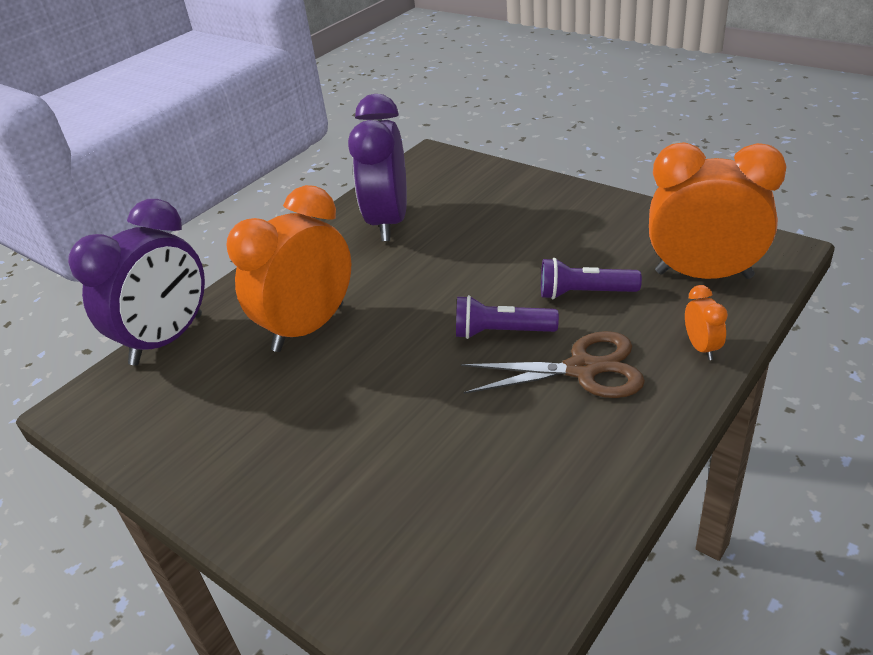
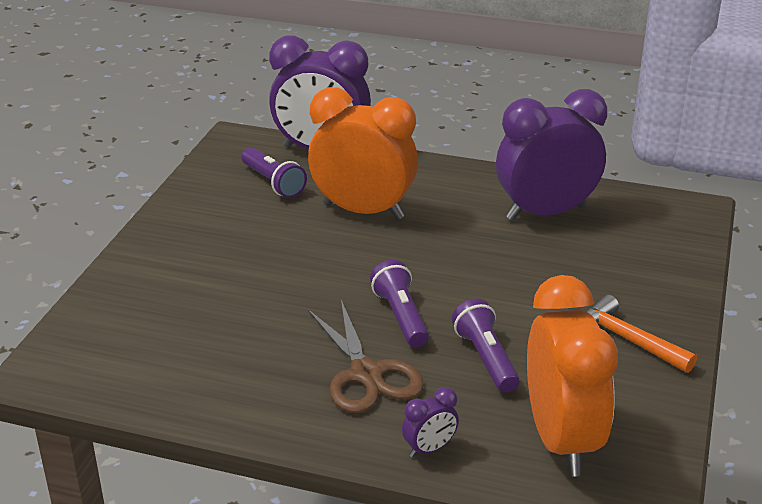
camera: 65 degrees right, 5 degrees down
(201, 387) = (273, 183): none -> purple flashlight
(586, 219) = (627, 340): none -> orange hammer
(701, 347) = (429, 449): orange clock -> purple clock

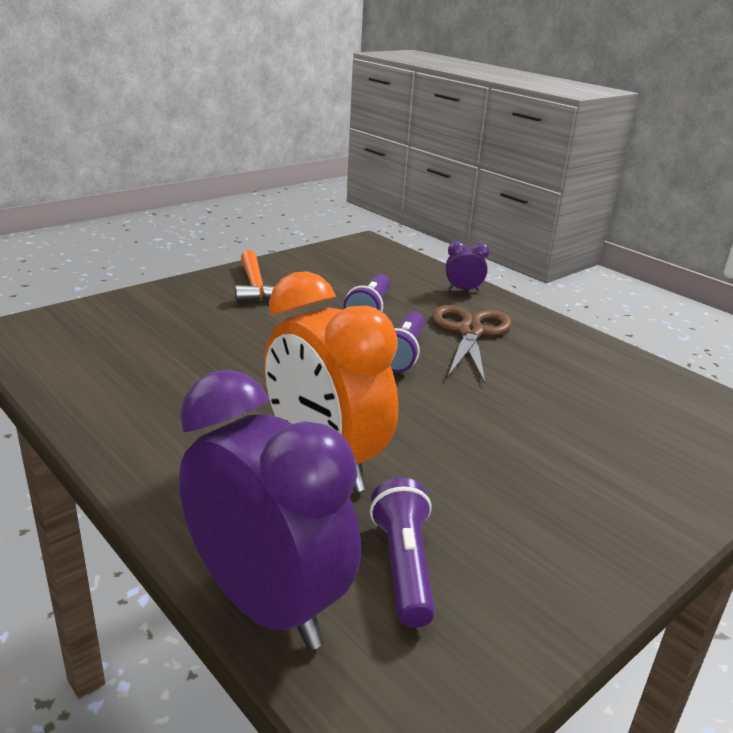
camera: 150 degrees left, 5 degrees down
(545, 213) = (139, 379): purple clock -> none
(561, 440) = (377, 269): orange clock -> none

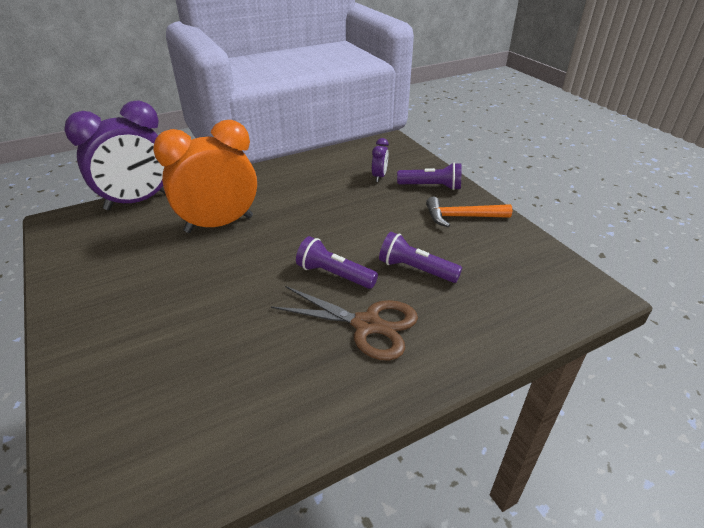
camera: 105 degrees right, 10 degrees up
(403, 566) = (128, 237): purple flashlight -> purple flashlight (431, 186)
(463, 290) = (471, 346): purple clock -> purple clock (379, 176)

